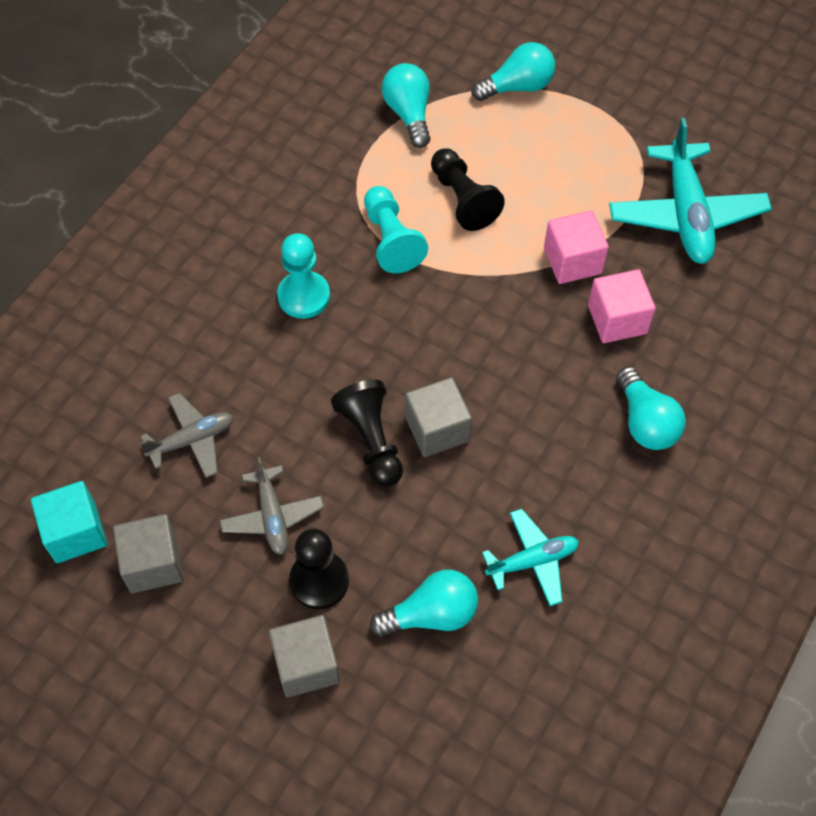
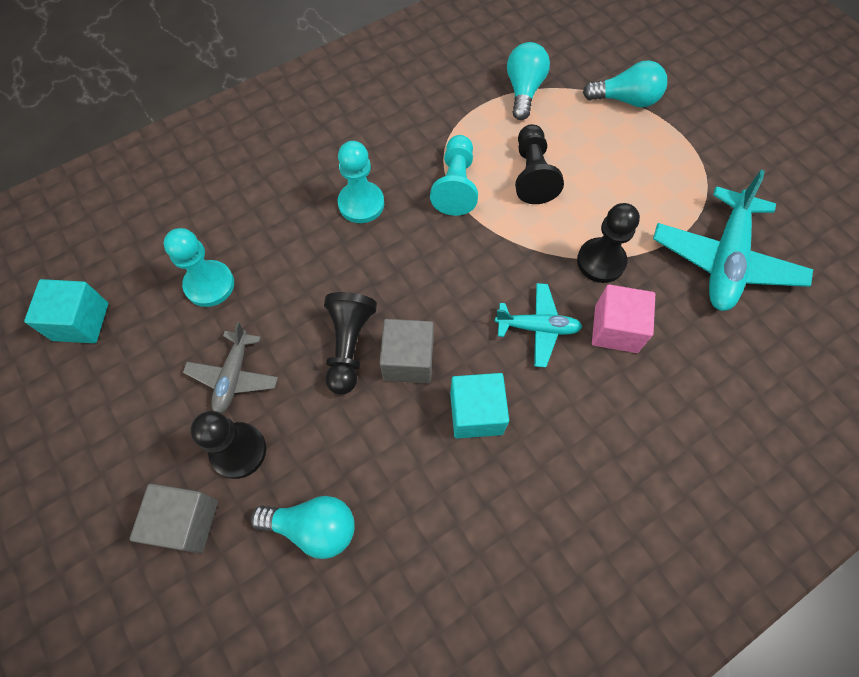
camera: 25 degrees right, 5 degrees up
(153, 563) = (121, 374): grey cube -> none
(192, 440) = (209, 285): grey plane -> turquoise pawn
(527, 449) = (476, 413): none -> turquoise cube
(532, 561) = (427, 520): turquoise plane -> turquoise plane (537, 328)
(572, 261) = (601, 261): pink cube -> black pawn
(645, 422) = (596, 434): turquoise light bulb -> none

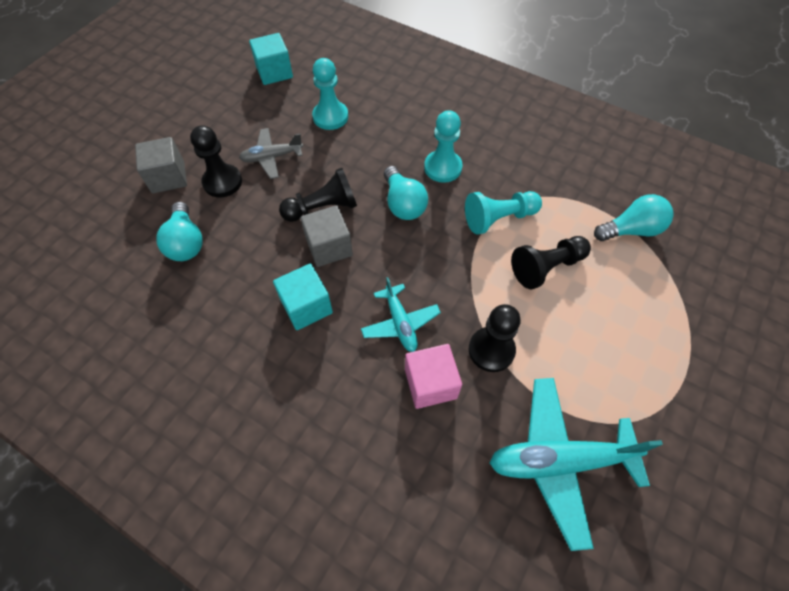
camera: 65 degrees right, 5 degrees down
(625, 100) = (686, 314): turquoise light bulb -> turquoise light bulb (403, 204)

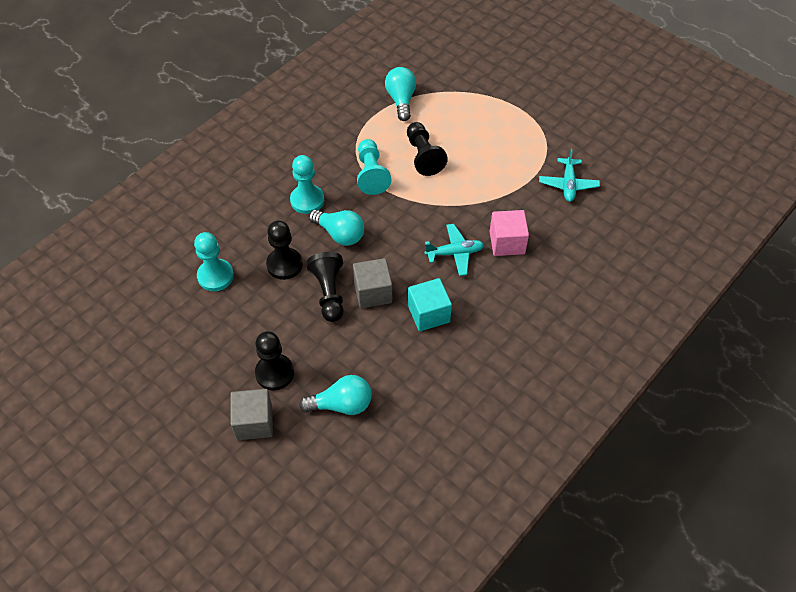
camera: 80 degrees left, 5 degrees down
(272, 157) = (254, 329): grey plane -> none
(274, 72) = (129, 320): turquoise cube -> none
(403, 204) = (339, 234): turquoise light bulb -> turquoise light bulb turned 45 degrees clockwise
(491, 350) = (486, 203): black pawn -> black pawn (284, 264)
(559, 461) = (568, 184): turquoise plane -> turquoise plane, size x0.57

